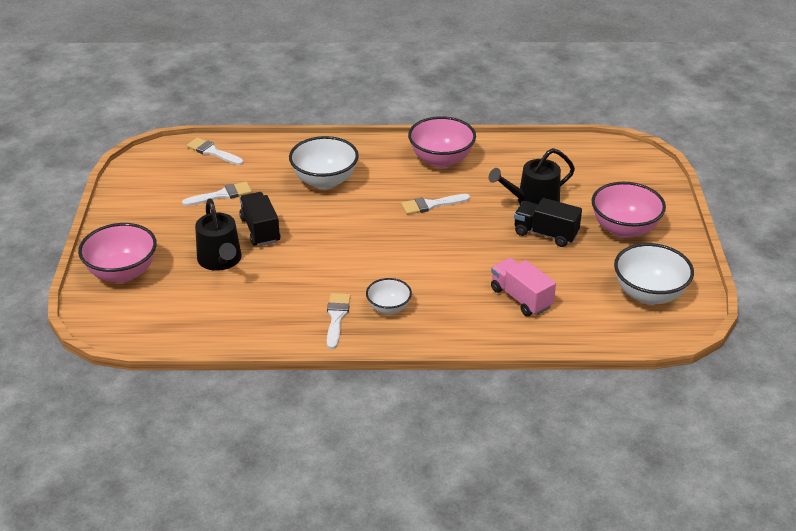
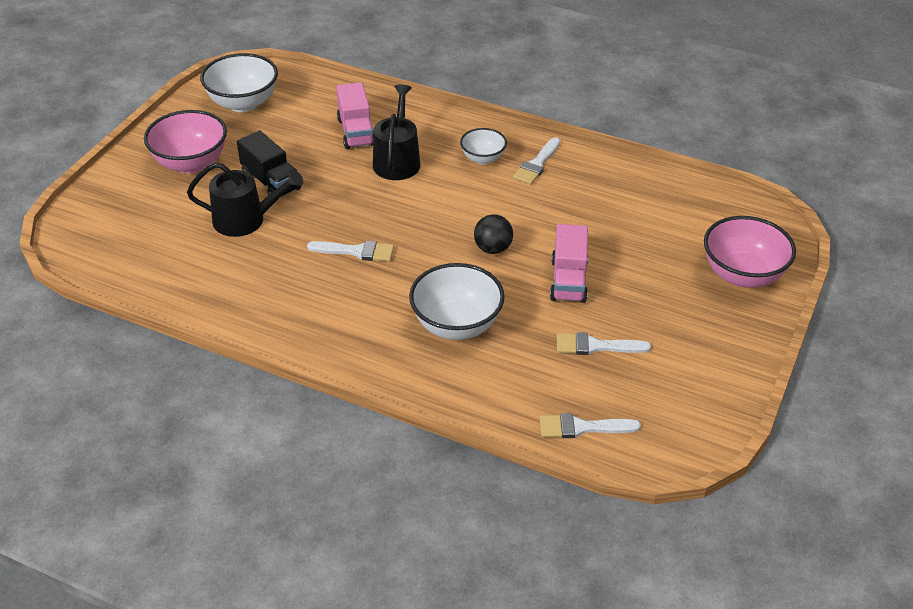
camera: 155 degrees left, 5 degrees up
(212, 152) = (582, 427): white brush -> white brush turned 120 degrees clockwise
(220, 260) = (628, 257): black watering can -> black watering can (397, 160)
(260, 230) = (568, 280): black truck -> pink truck
(331, 236) = (493, 249): none -> black ball
(441, 160) = (293, 309): pink bowl -> none

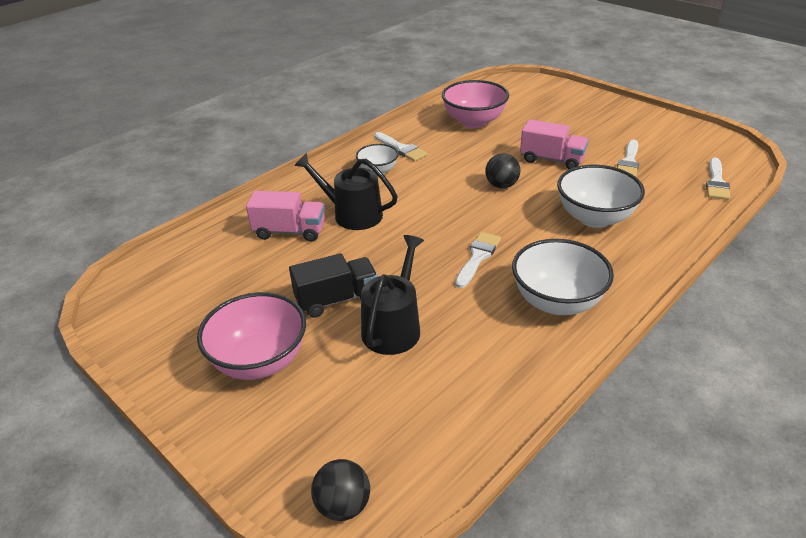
camera: 70 degrees left, 5 degrees down
(70, 234) = (343, 505): none -> black ball
(243, 103) = (173, 303): white bowl -> white bowl (557, 302)
(742, 275) = (564, 99): pink bowl -> pink bowl (474, 122)

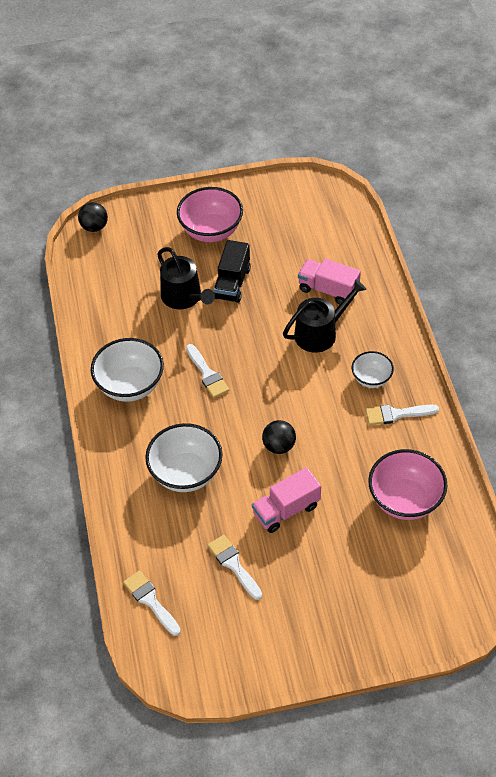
camera: 125 degrees right, 15 degrees up
(290, 231) = (328, 290): pink truck -> pink truck turned 75 degrees clockwise

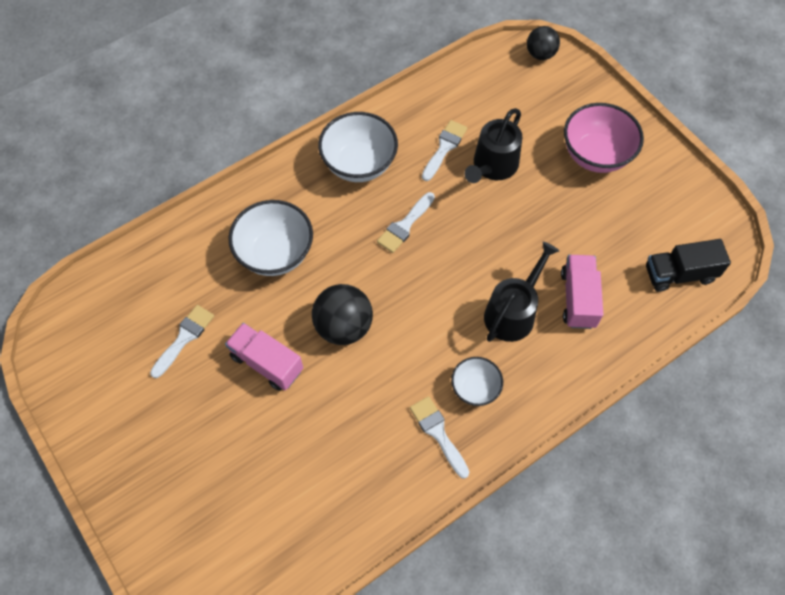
camera: 65 degrees right, 10 degrees up
(150, 601) = (121, 280): white brush -> white brush (444, 148)
(232, 283) = (535, 202): black truck -> black truck (679, 274)
(279, 446) = (343, 326): black ball -> black ball, size x1.55
(320, 333) = (513, 312): black watering can -> black watering can turned 90 degrees counterclockwise
(405, 500) = (325, 481): pink bowl -> none

